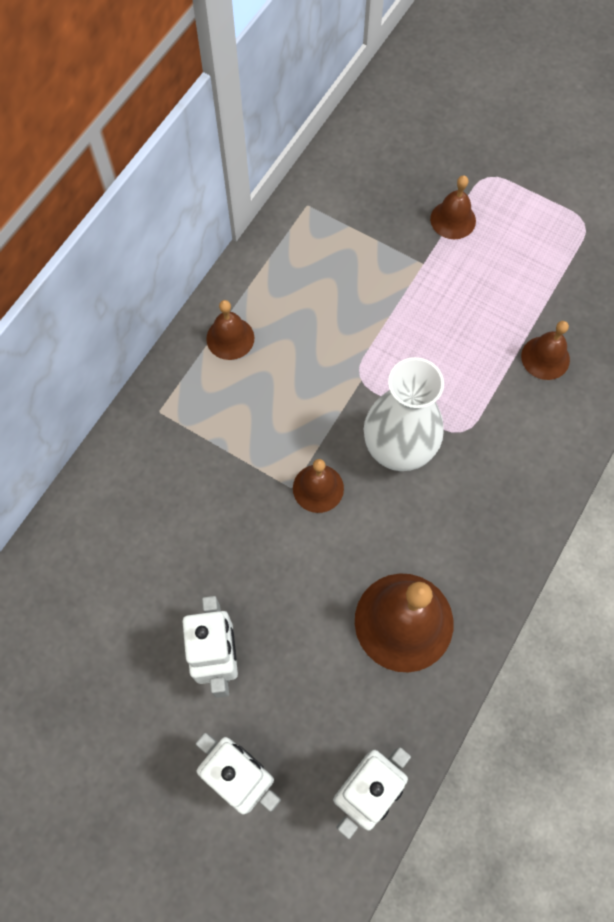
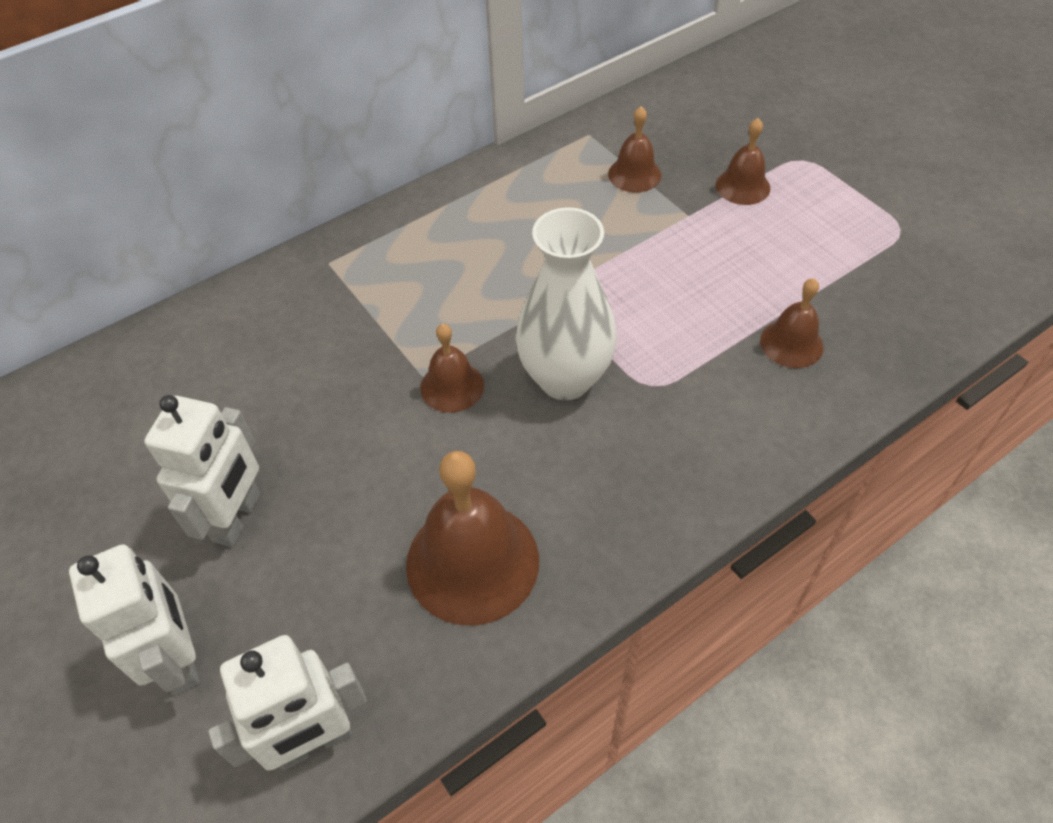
camera: 25 degrees right, 15 degrees down
(230, 338) = (441, 221): brown bell -> brown bell (634, 174)

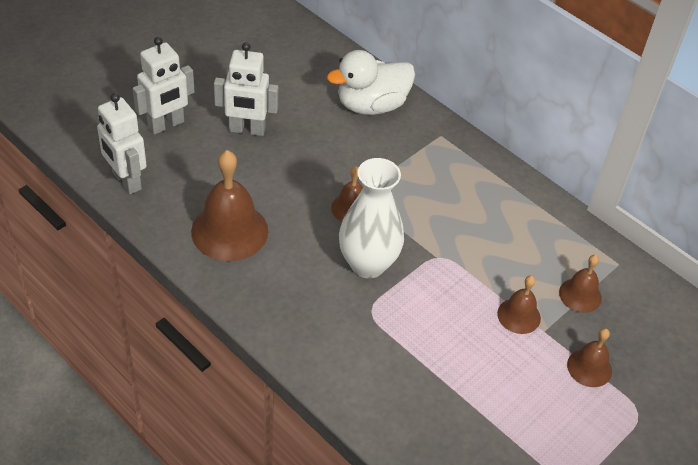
camera: 75 degrees right, 5 degrees down
(238, 335) = (371, 105): none -> white duck
(791, 343) = (425, 394): brown bell -> brown bell (519, 315)

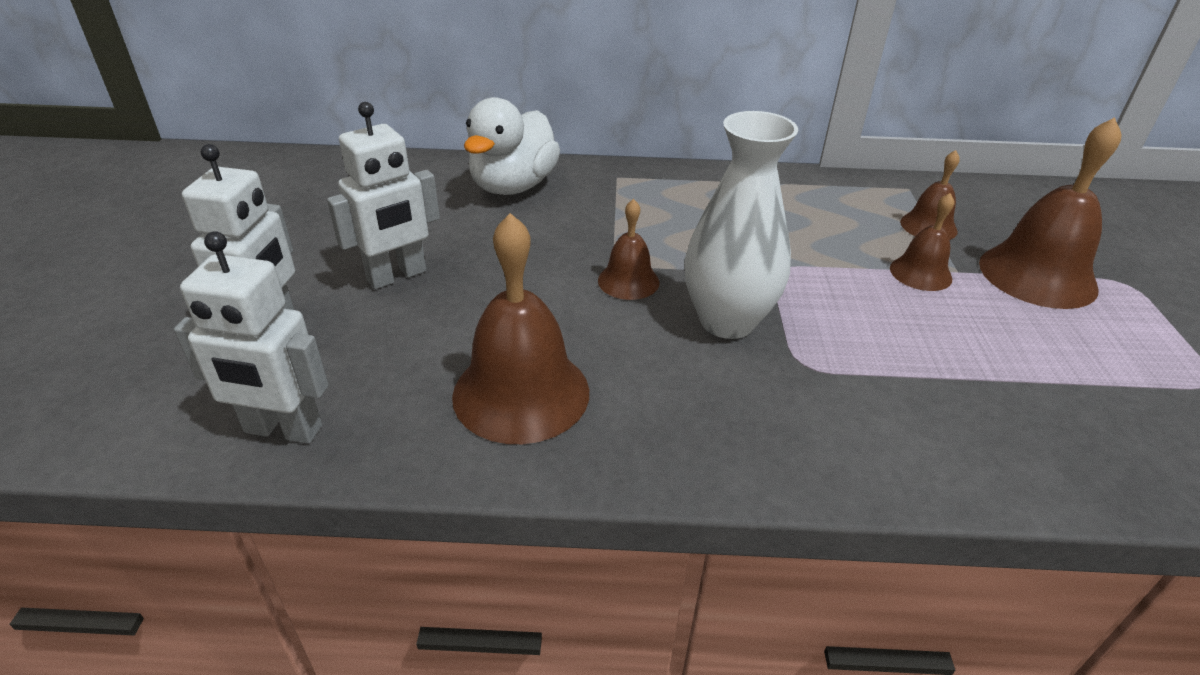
camera: 40 degrees left, 10 degrees down
(589, 367) = (1037, 275): brown bell -> brown bell, size x1.83

